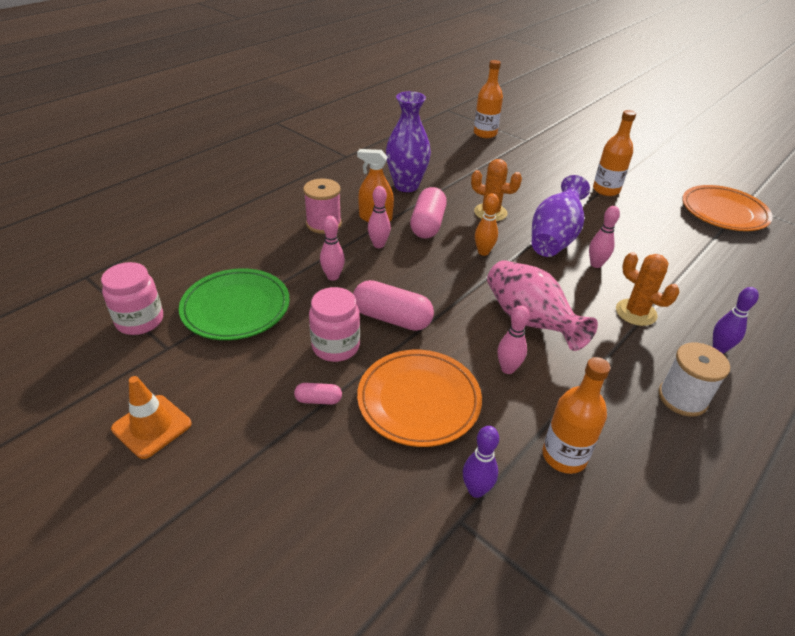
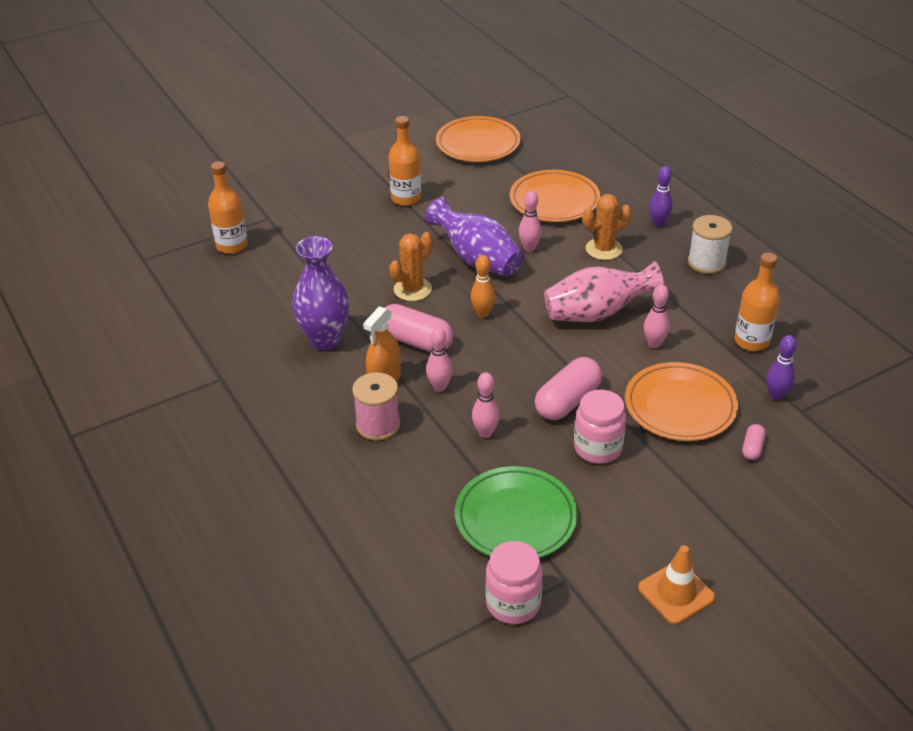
camera: 70 degrees left, 0 degrees up
(318, 400) = (666, 470): pink capsule -> pink capsule (752, 448)
(684, 269) = (554, 201): none -> orange plate

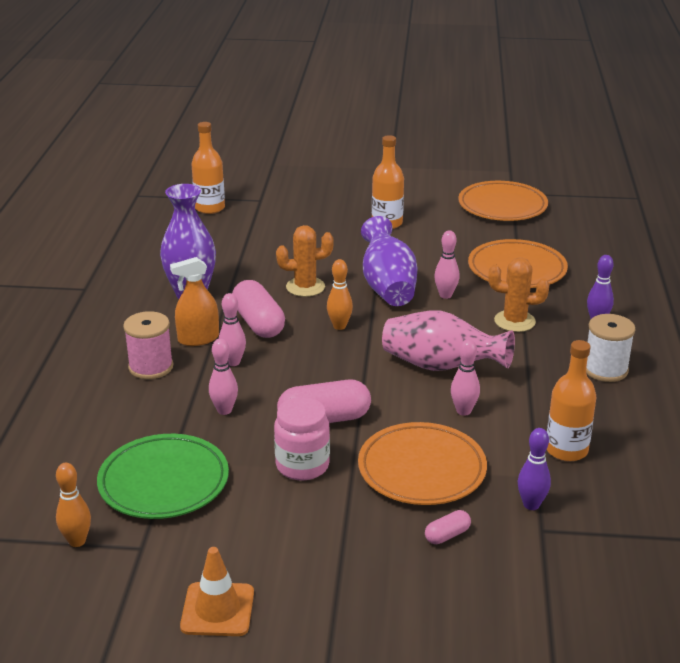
camera: 35 degrees right, 10 degrees down
(513, 603) = (77, 541): pink jar -> orange bowling pin

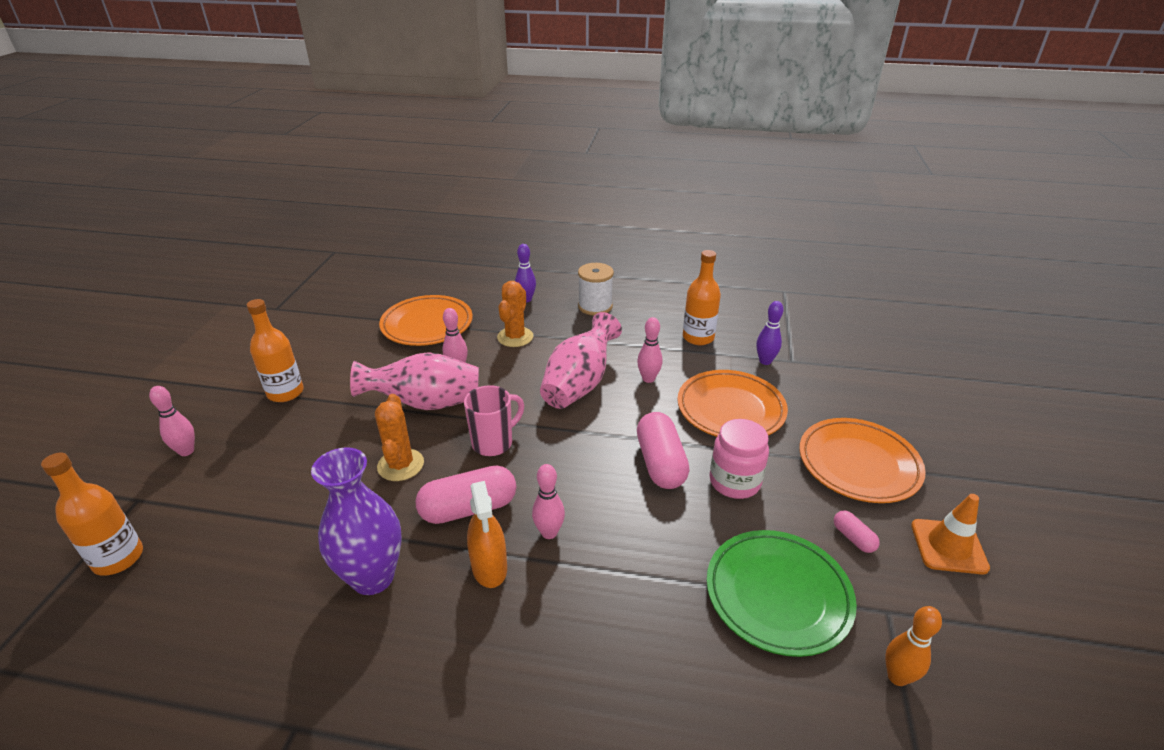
camera: 85 degrees left, 5 degrees up
(151, 367) = (546, 618): pink spool -> none
(224, 410) = (644, 541): pink bowling pin -> pink bowling pin (186, 451)
(339, 326) = (493, 443): orange bowling pin -> pink mug
(388, 286) = (426, 403): purple vase -> pink vase
(447, 535) = (810, 404): pink capsule -> pink capsule (853, 538)
(502, 206) = (300, 317): orange plate -> orange plate (858, 464)

